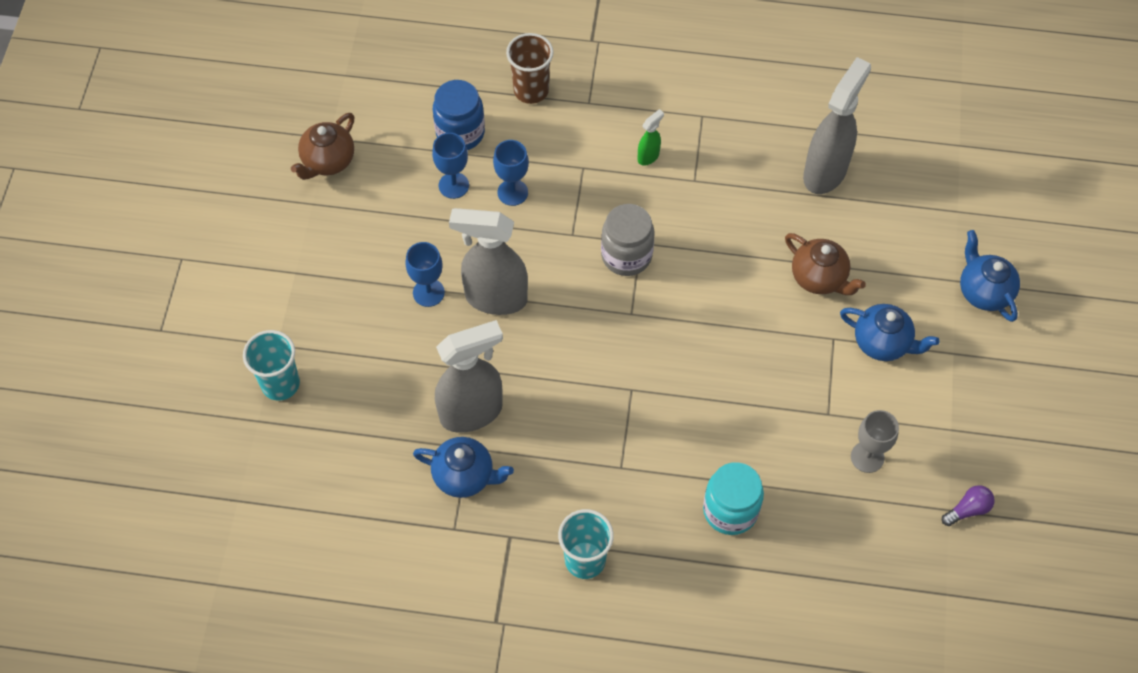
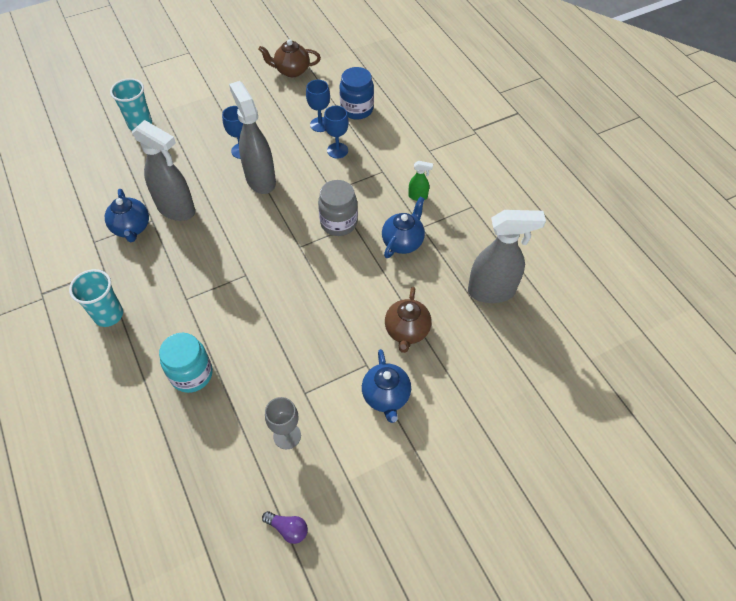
camera: 55 degrees right, 5 degrees down
(531, 90) = (413, 122): brown cup -> none
(983, 292) = (481, 440): blue teapot -> blue teapot (403, 242)

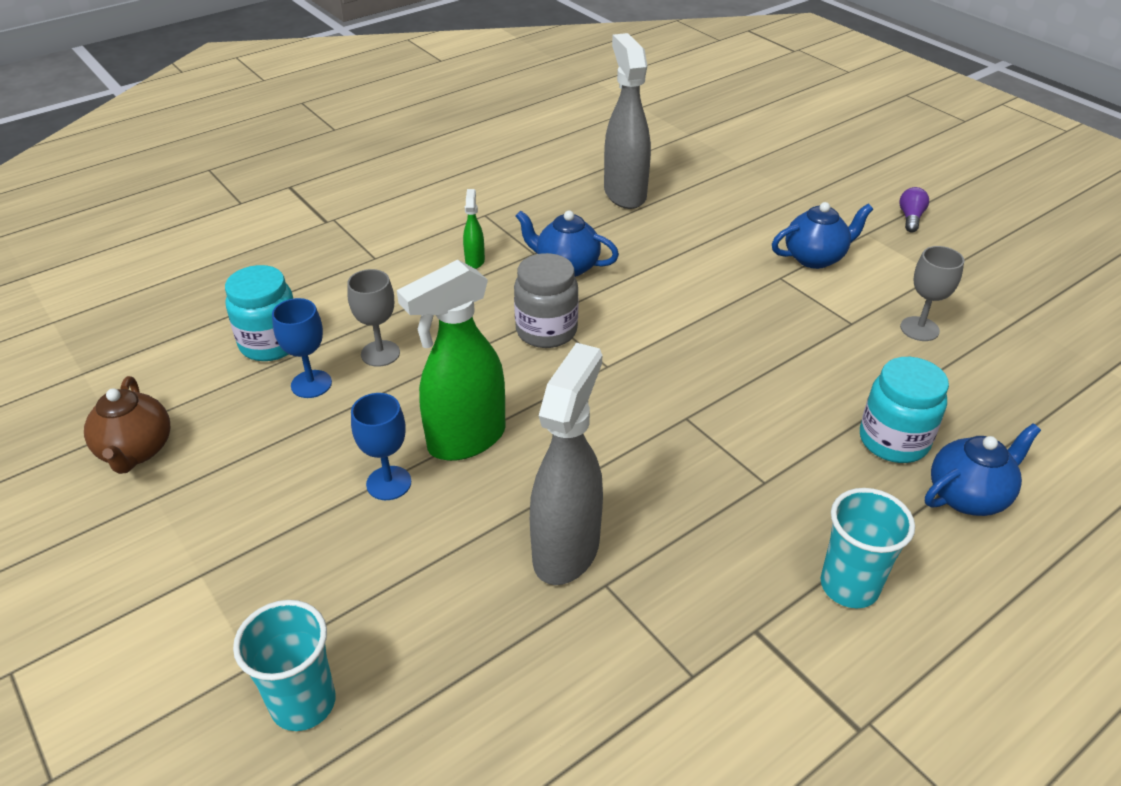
camera: 100 degrees left, 15 degrees down
(132, 228) = (636, 614): blue teapot -> blue teapot (968, 496)
(260, 180) = (465, 440): grey spray bottle -> green spray bottle
(288, 529) = (1027, 310): purple light bulb -> purple light bulb (910, 218)
(337, 150) = (380, 353): blue goblet -> grey goblet
(357, 109) = (271, 344): blue jar -> turquoise jar
(407, 331) = (714, 251): brown teapot -> none

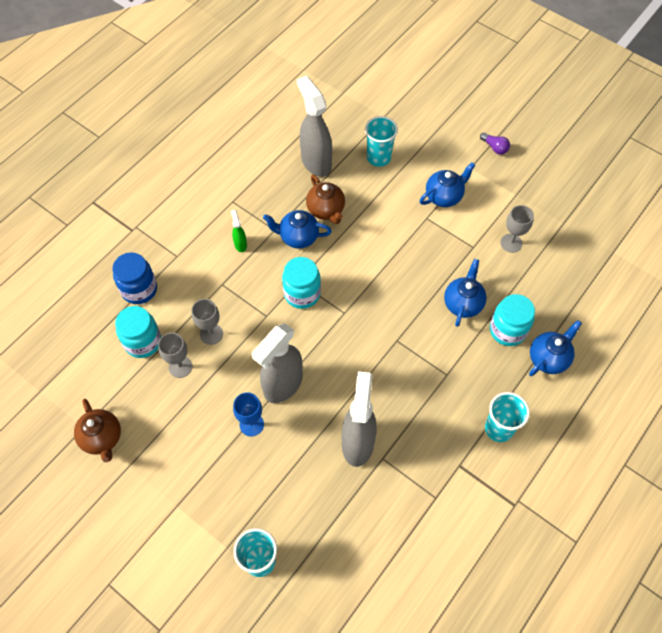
camera: 15 degrees left, 20 degrees up
(300, 284) = (139, 289): none -> blue jar
(311, 384) = (180, 367): blue goblet -> grey goblet
(465, 440) = (282, 385): green spray bottle -> grey spray bottle
(546, 331) = (302, 294): grey jar -> turquoise jar
(621, 244) = (326, 210): none -> brown teapot
(722, 203) = (378, 158): none -> turquoise cup
(817, 390) = (463, 303): none -> blue teapot
(910, 218) = (495, 147): purple light bulb -> purple light bulb turned 135 degrees clockwise

